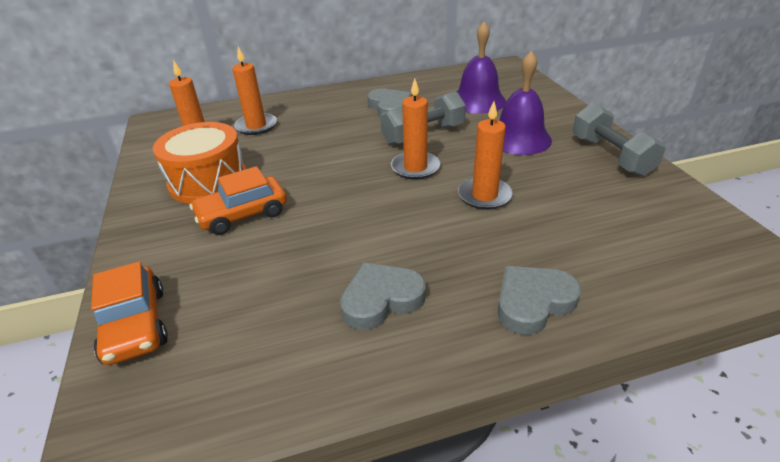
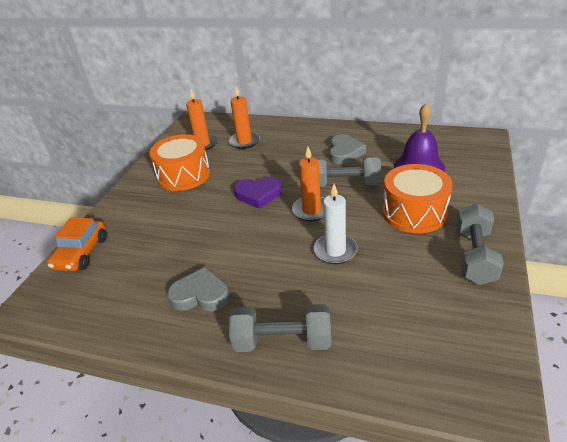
camera: 35 degrees right, 0 degrees up
(242, 214) = (181, 206): orange car -> none
(335, 172) = (258, 194): none -> purple heart
(484, 196) = (335, 251): orange candle -> white candle
(519, 138) = (414, 212): purple bell -> orange drum
(533, 302) = (282, 341): grey heart -> grey dumbbell

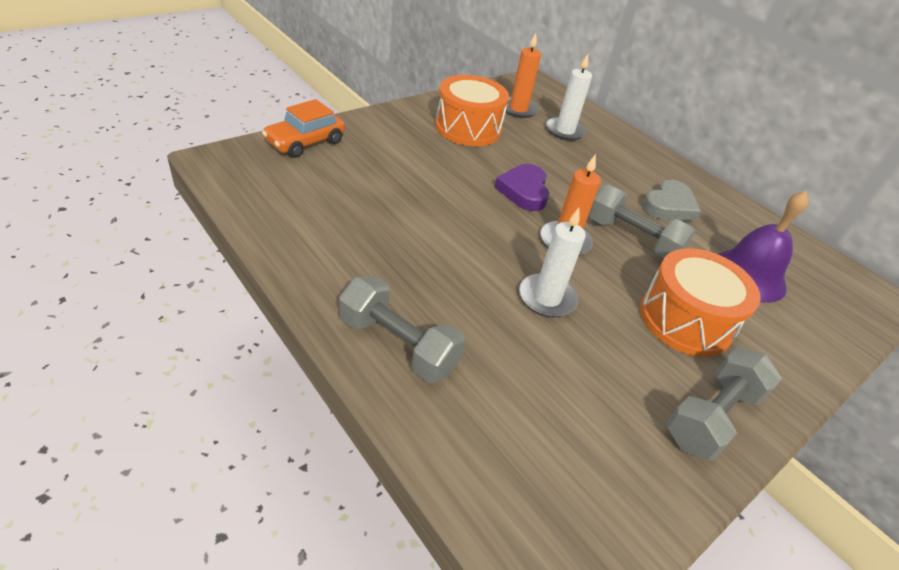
camera: 25 degrees right, 5 degrees up
(200, 295) = (367, 248): grey heart -> none
(244, 142) = (565, 131): orange candle -> white candle
(258, 194) = (524, 191): purple heart -> purple heart turned 60 degrees clockwise

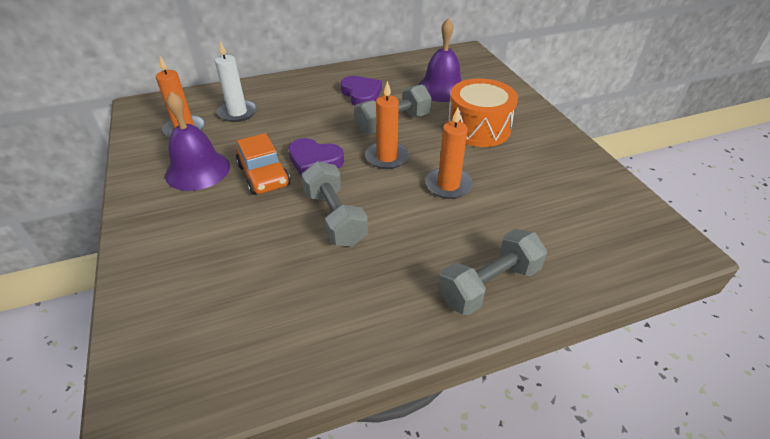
camera: 65 degrees left, 0 degrees up
(305, 142) = (147, 311): orange car -> orange car (264, 175)
(468, 128) = (198, 170): orange drum -> purple bell
(547, 298) = (448, 185): white candle -> orange candle
(669, 206) = (361, 94): grey heart -> purple heart
(711, 416) = (557, 146): grey dumbbell -> grey dumbbell (335, 218)

